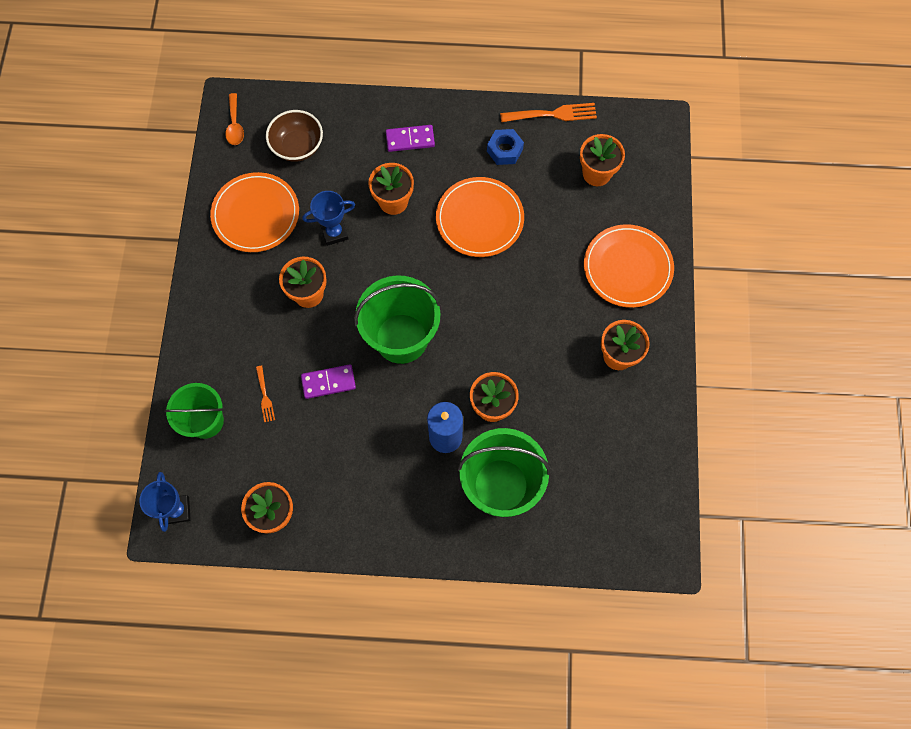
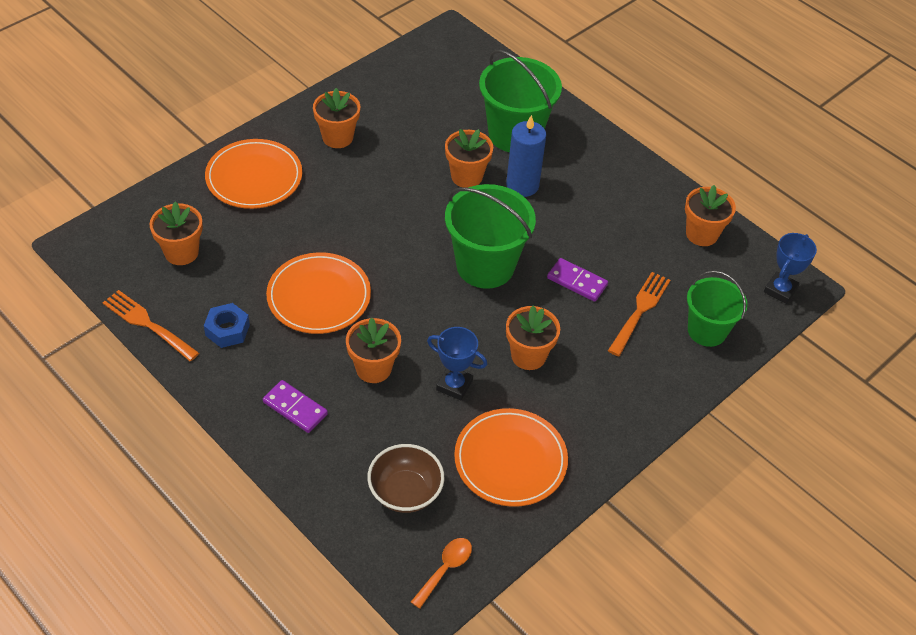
camera: 140 degrees left, 20 degrees down
(264, 396) = (640, 311): orange fork -> orange fork, size x1.80

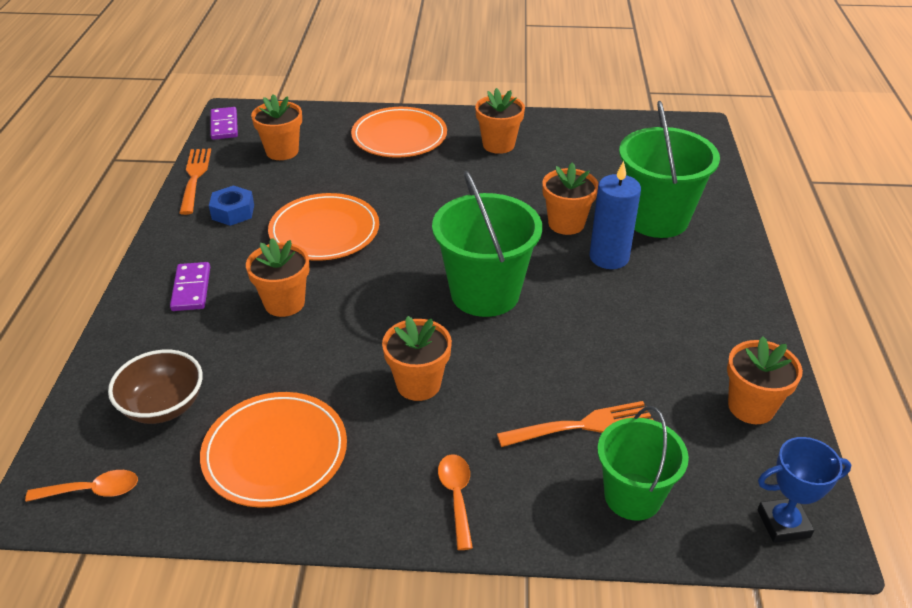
camera: 50 degrees right, 10 degrees down
(454, 385) = (323, 360): blue trophy -> none
(577, 282) = (552, 359): purple domino -> purple domino (224, 125)
(631, 401) = (456, 496): none -> orange spoon

